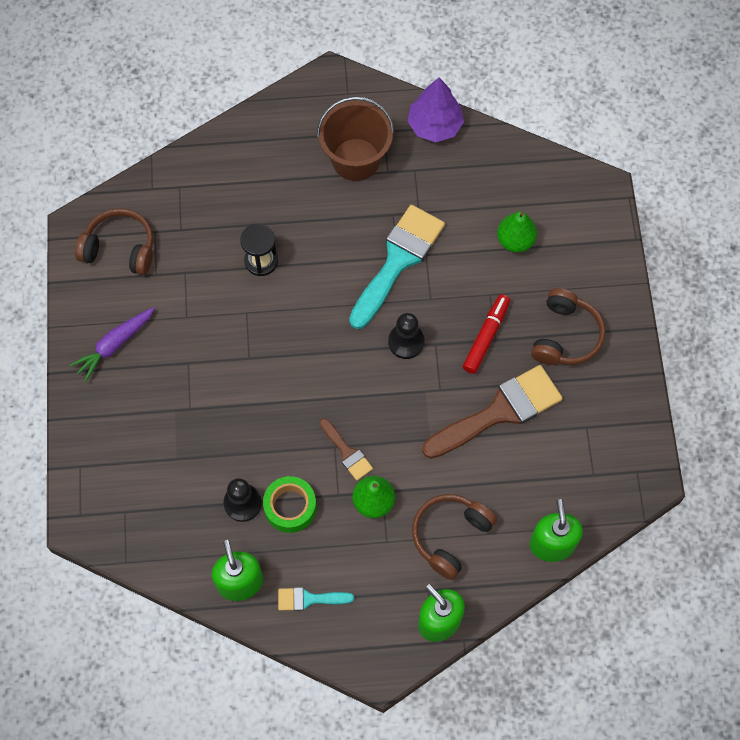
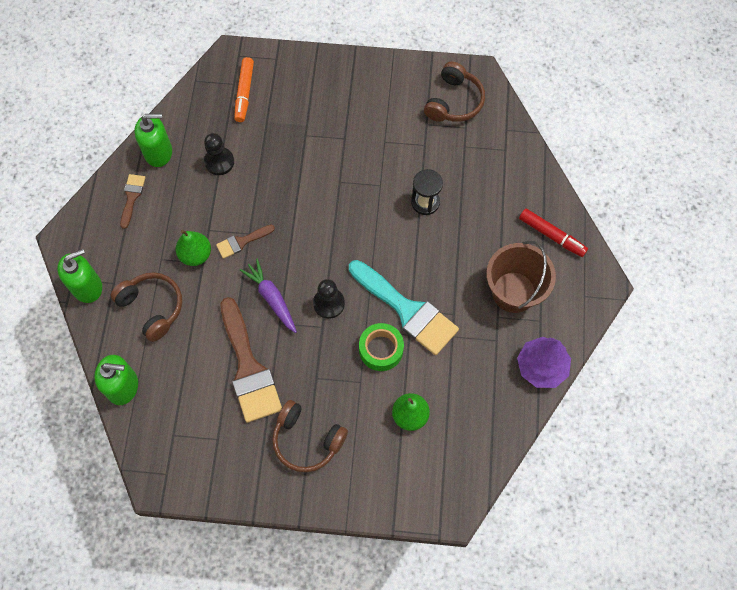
camera: 100 degrees right, 0 degrees up
(115, 345) = (370, 90): purple carrot -> purple carrot (271, 298)
(137, 495) = (244, 93): none -> orange marker
(290, 507) = (207, 194): green tape -> green tape (381, 349)
(309, 599) = (132, 197): turquoise brush -> brown brush
(486, 336) = (320, 371): red marker -> red marker (551, 235)

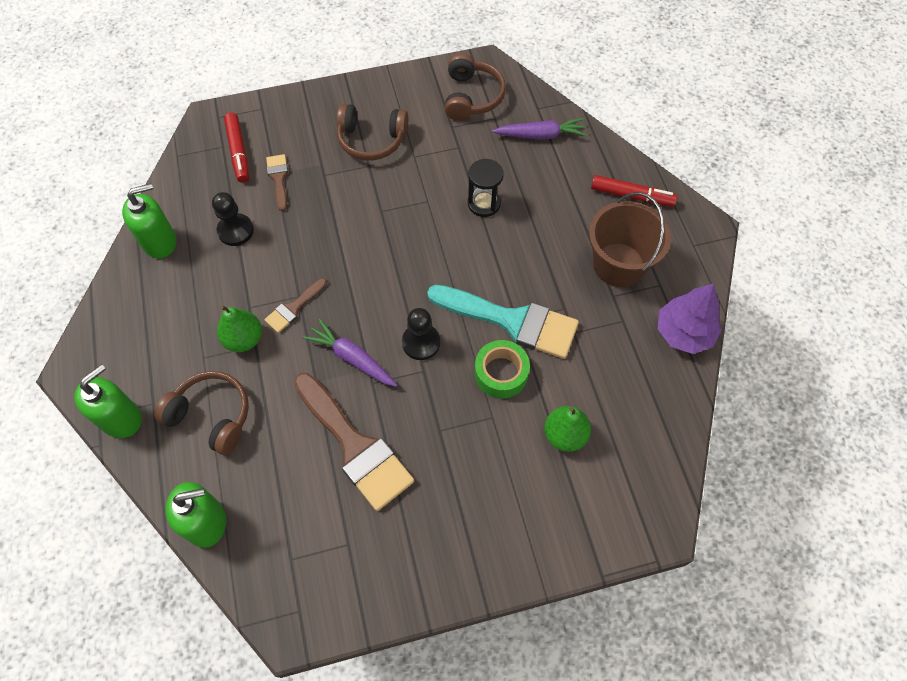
camera: 20 degrees left, 5 degrees down
(132, 197) = (143, 299): brown brush -> brown brush (278, 178)
(244, 93) = (238, 152): orange marker -> red marker
(307, 440) = (457, 506): brown headphones -> brown headphones (372, 140)
(497, 156) = (540, 135): none -> purple carrot

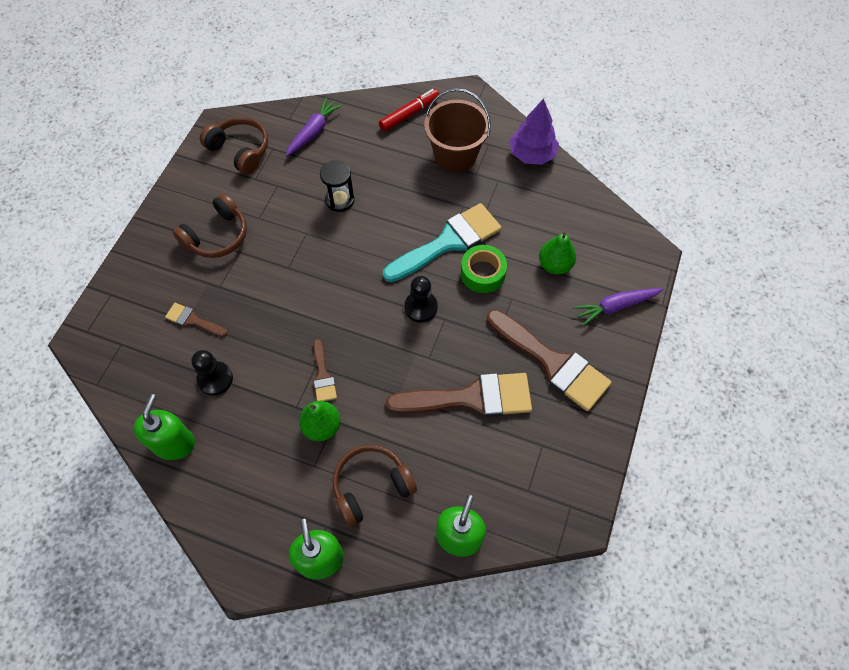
camera: 55 degrees left, 0 degrees up
(238, 152) = (138, 335): red marker -> none
(352, 358) = (398, 359): purple carrot -> purple carrot (615, 307)
(447, 500) = (552, 363): none -> brown brush

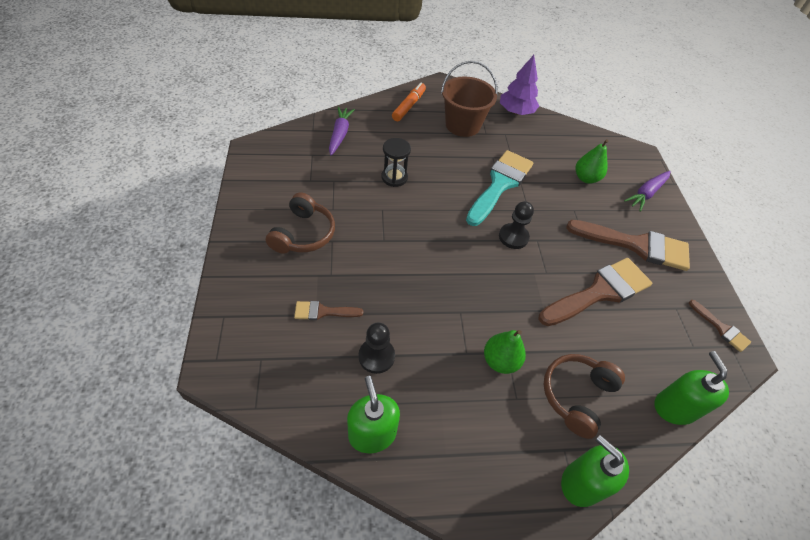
camera: 30 degrees left, 10 degrees down
(240, 150) = (284, 162): brown headphones -> none
(323, 375) = (472, 317): brown brush -> brown brush (721, 328)
(409, 114) = (409, 106): red marker -> orange marker
(482, 273) = (541, 198): green tape -> none

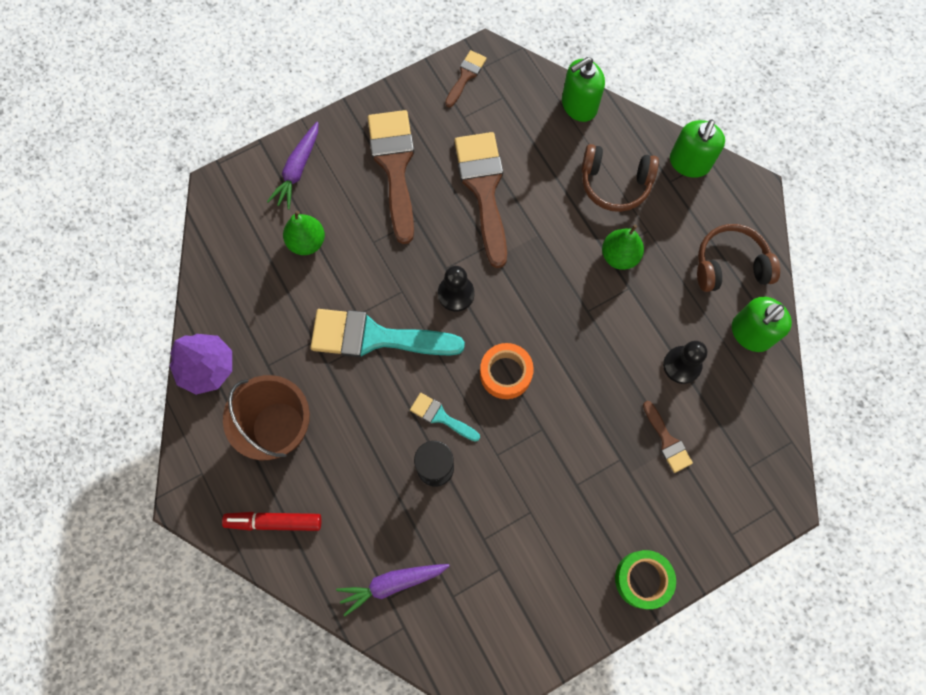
camera: 110 degrees left, 20 degrees up
(242, 246) = (642, 579): none -> green tape
(303, 234) = (586, 522): brown headphones -> brown headphones (730, 265)
(409, 106) = (274, 522): orange marker -> red marker
(426, 193) = (440, 416): none -> turquoise brush
(437, 238) = (505, 373): none -> orange tape
(600, 292) = (483, 189): brown brush -> brown brush turned 45 degrees clockwise
(646, 193) = (298, 169): purple carrot -> purple carrot turned 90 degrees clockwise

